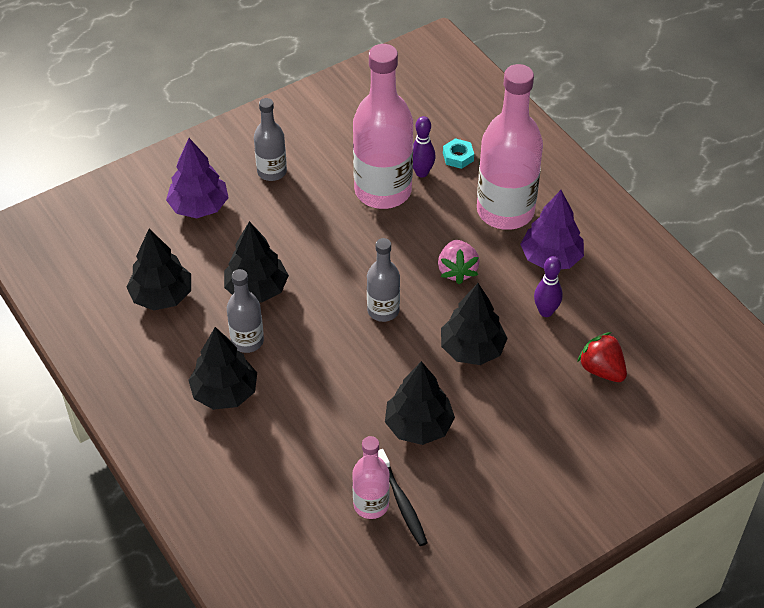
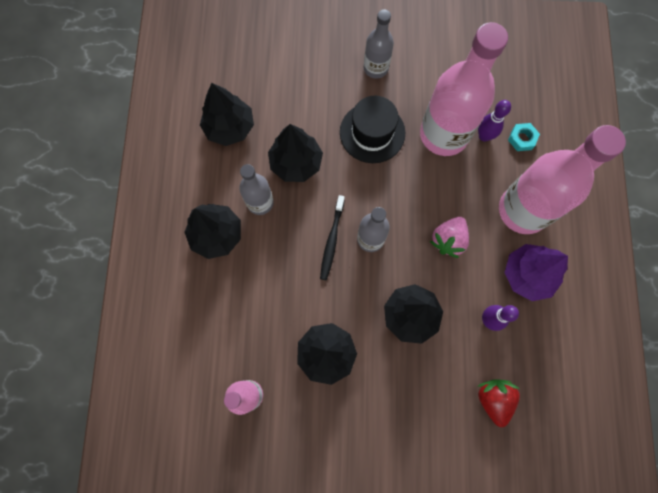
camera: 35 degrees right, 25 degrees up
(199, 206) = (305, 67): purple tree -> none
(312, 225) = (372, 133): none -> black hat
(402, 502) = (270, 408): black toothbrush -> black toothbrush (331, 241)

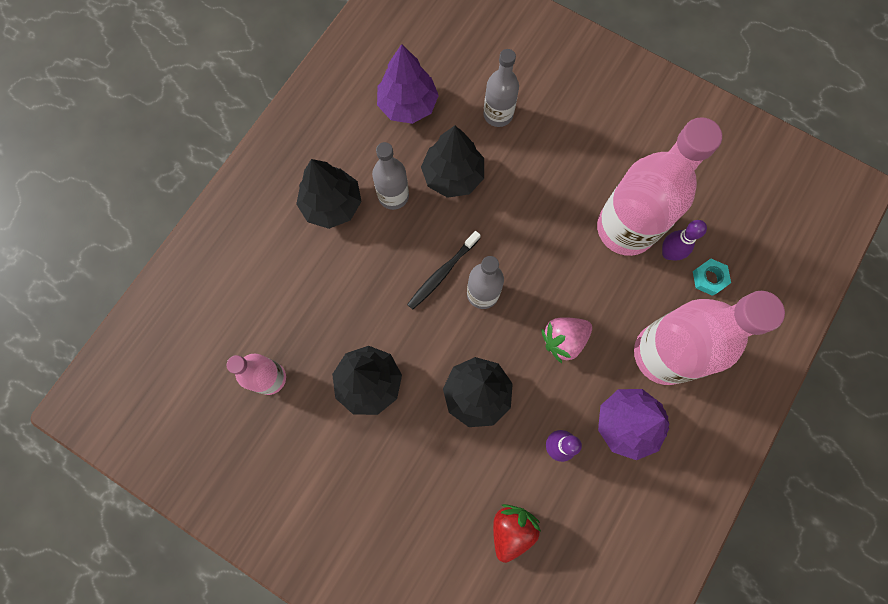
camera: 30 degrees right, 0 degrees up
(229, 127) = (408, 105): black tree -> purple tree
(372, 133) = (550, 186): black hat -> none
(376, 68) = (594, 122): grey bottle -> grey bottle (498, 114)

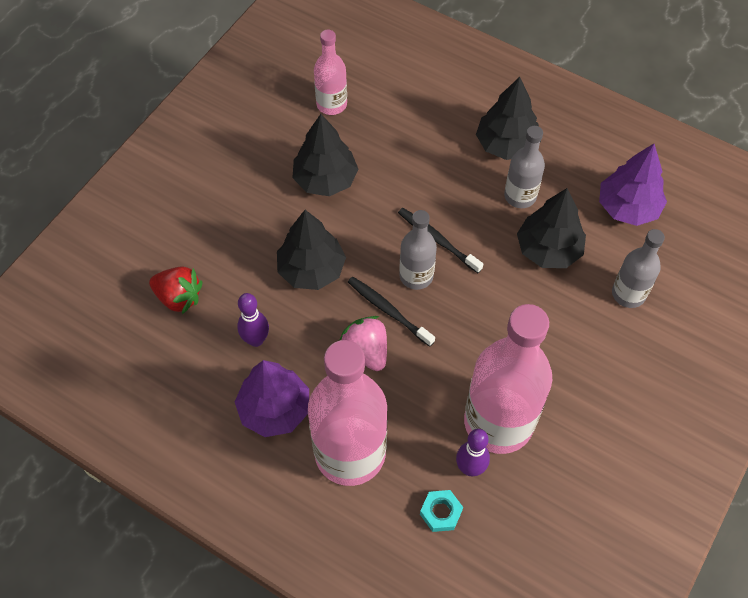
camera: 90 degrees right, 15 degrees down
(520, 320) = (388, 310): none -> black toothbrush

